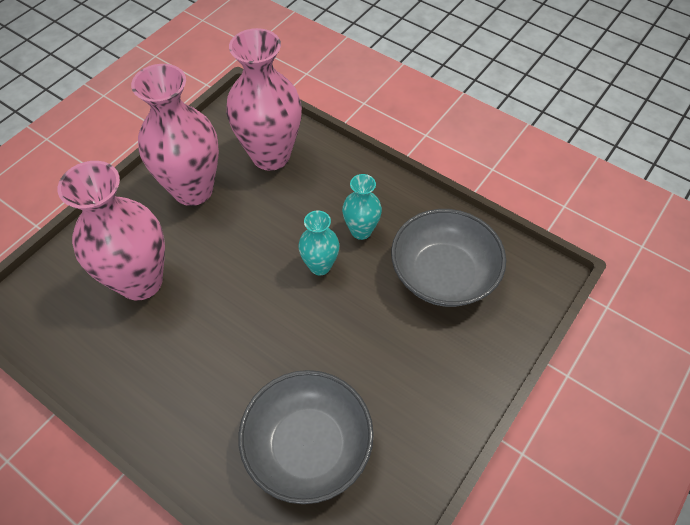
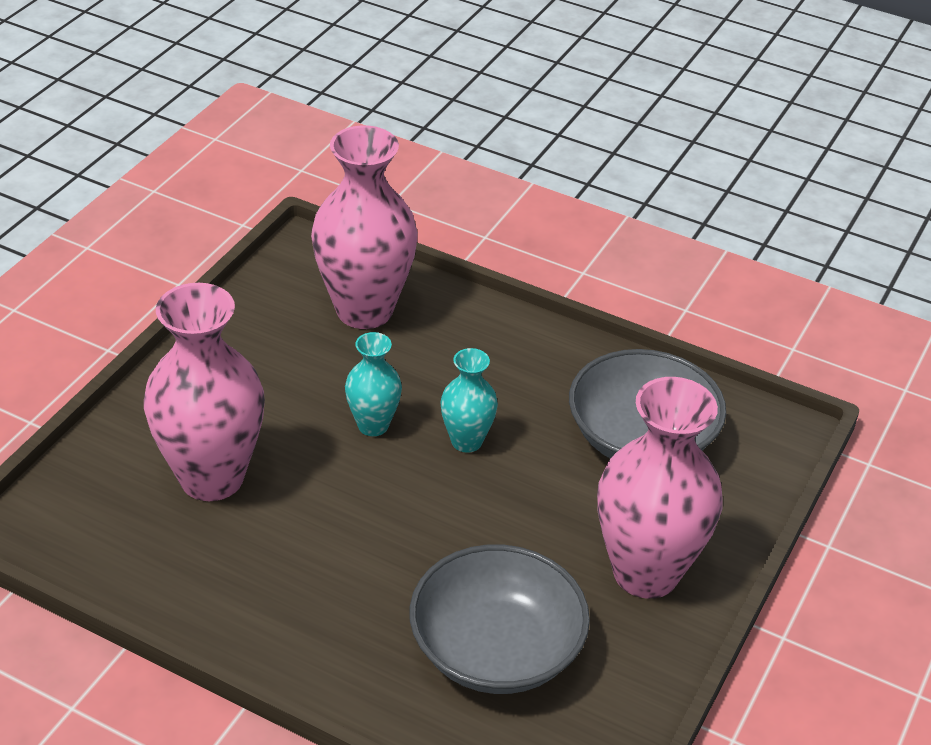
camera: 10 degrees left, 15 degrees down
(193, 190) = (260, 360): pink vase -> pink vase (646, 572)
(361, 231) = (515, 395): turquoise vase -> turquoise vase (373, 425)

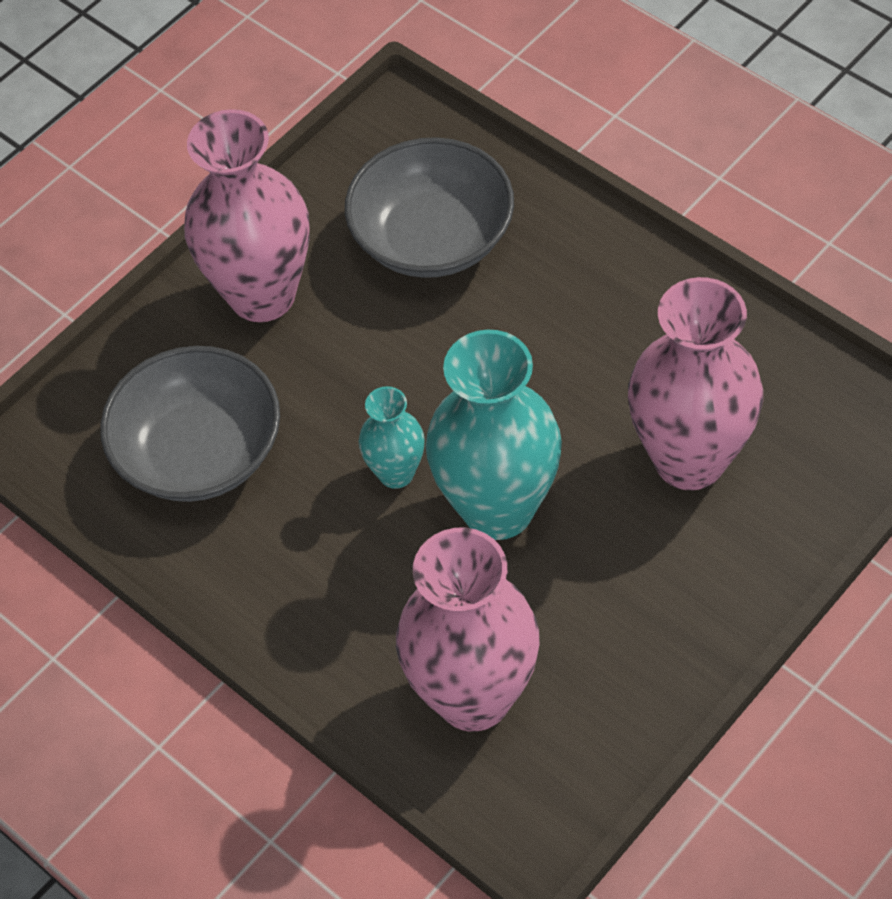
camera: 160 degrees left, 15 degrees up
(373, 425) = (498, 509): turquoise vase -> turquoise vase, size x1.97

